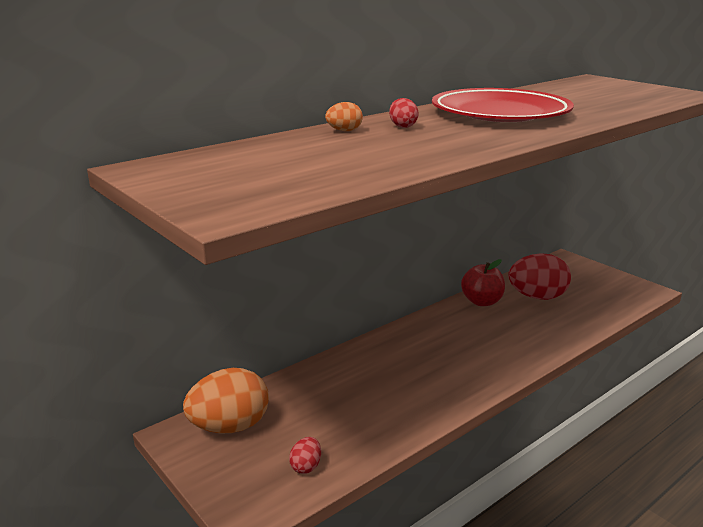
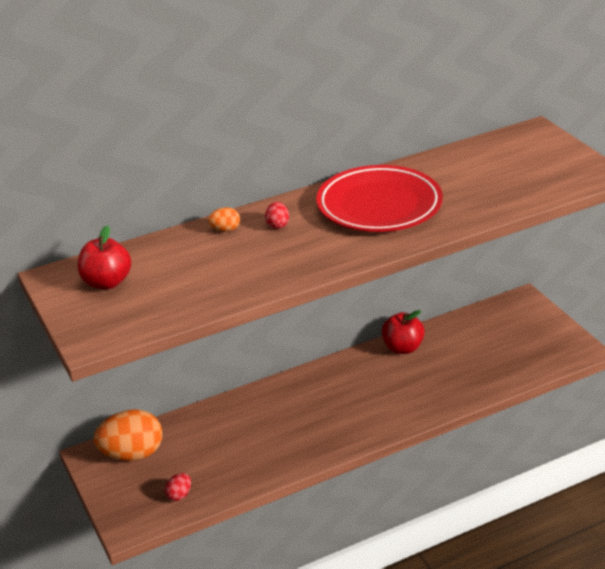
camera: 15 degrees right, 10 degrees up
(219, 168) = (107, 282): none -> red apple
(537, 297) = (461, 347): red egg -> none

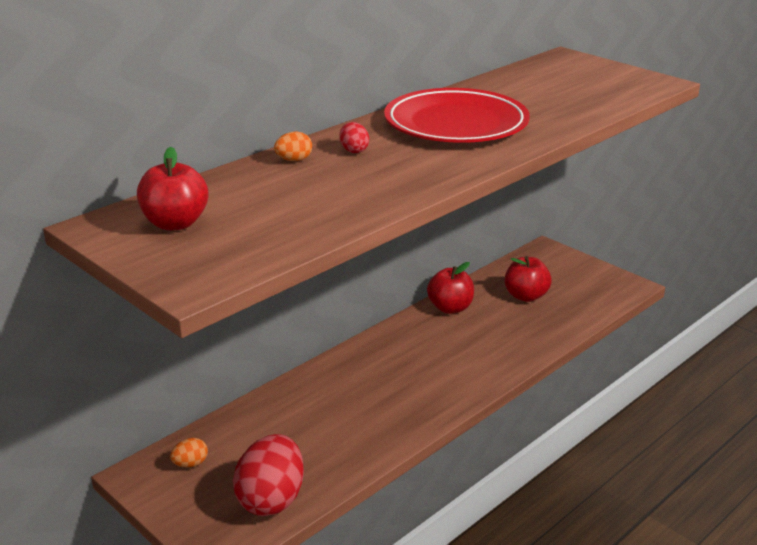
camera: 20 degrees left, 5 degrees down
(132, 454) = (190, 464): orange egg -> orange egg, size x0.45
(179, 495) = (271, 499): red egg -> red egg, size x2.25
(477, 346) = (526, 296): none -> red apple

